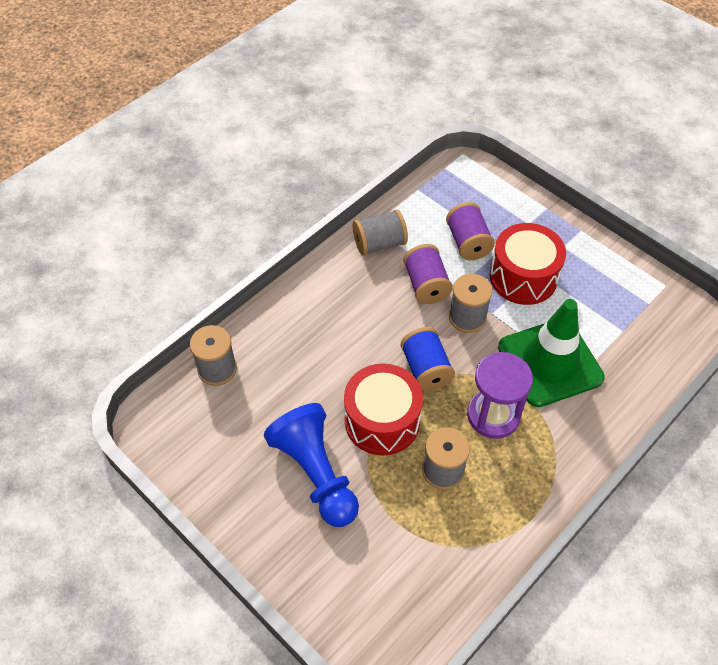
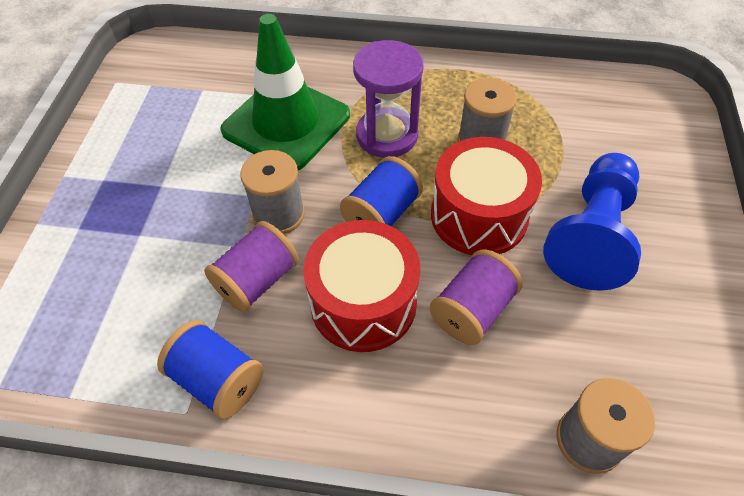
camera: 125 degrees left, 0 degrees up
(379, 243) = (218, 380): grey spool -> blue spool
(468, 243) = (151, 274): purple spool -> purple spool (472, 310)
(523, 277) = (178, 194): red drum -> red drum (363, 303)

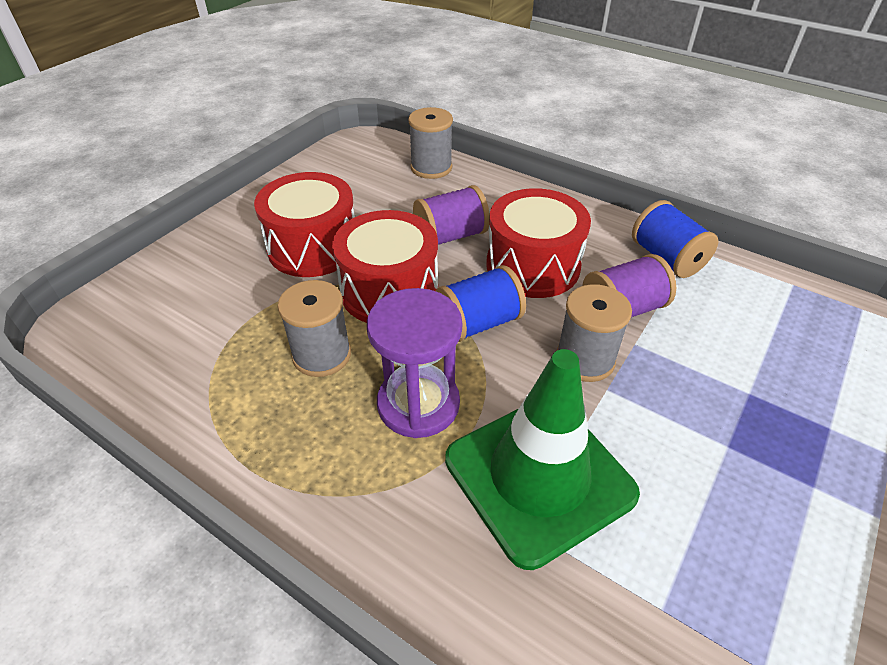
camera: 155 degrees left, 10 degrees down
(591, 235) = (313, 247): blue pawn -> red drum

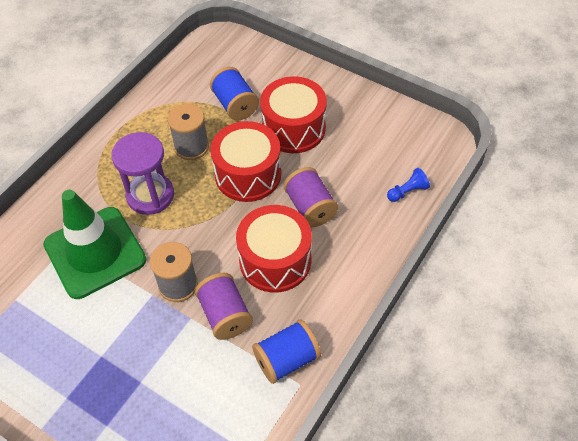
camera: 90 degrees right, 10 degrees up
(431, 168) = (407, 191): grey spool -> blue pawn
(478, 323) = (215, 225): blue spool -> blue spool (235, 105)

